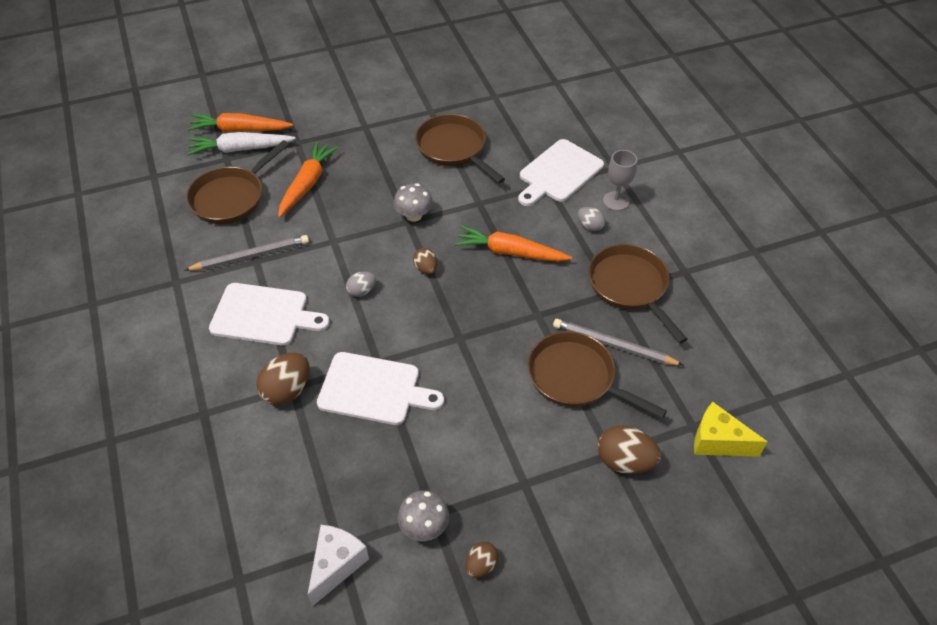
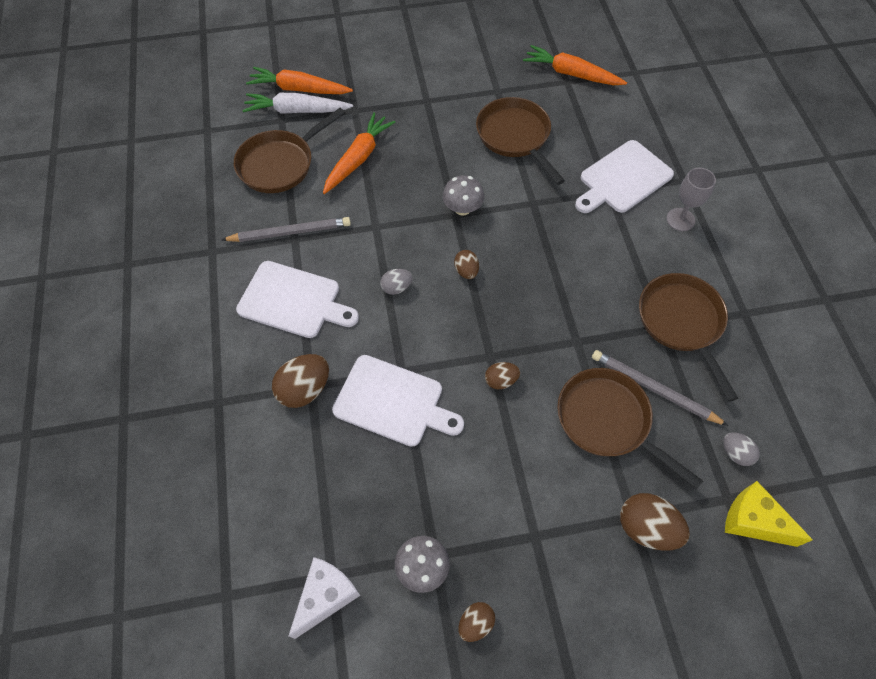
camera: 10 degrees right, 10 degrees up
(472, 357) = (501, 380): none -> brown egg
(510, 252) = (558, 264): orange carrot -> orange carrot (571, 74)
(590, 226) = (648, 245): grey egg -> grey egg (735, 453)

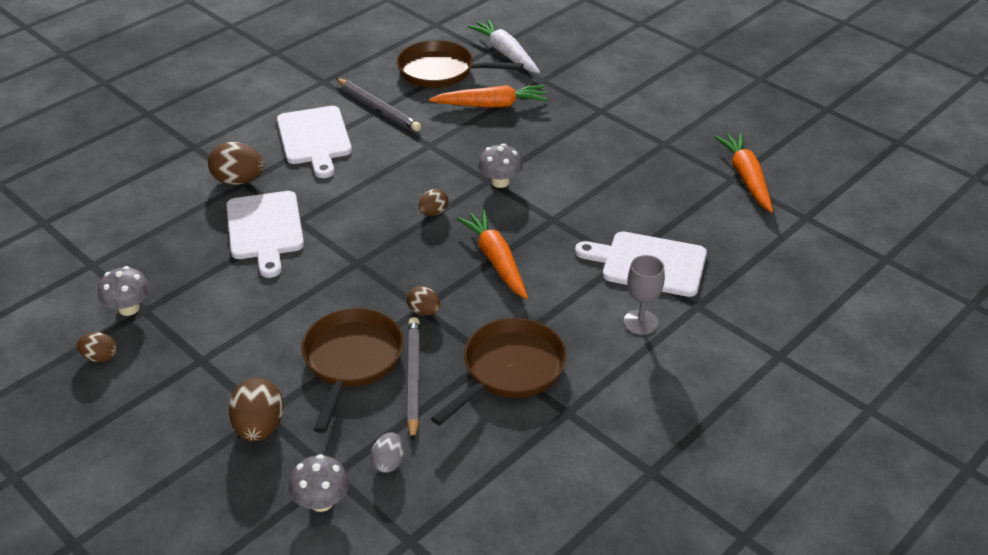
camera: 55 degrees right, 20 degrees down
(299, 89) = (530, 44): orange carrot -> orange carrot (496, 260)
(326, 596) = (73, 269): white cheese -> none
(396, 287) = (378, 183): grey egg -> none
(501, 380) = (337, 279): brown egg -> brown egg (424, 311)
(515, 137) = (620, 177): brown pan -> none
(753, 521) = (321, 501): yellow cheese -> grey mushroom

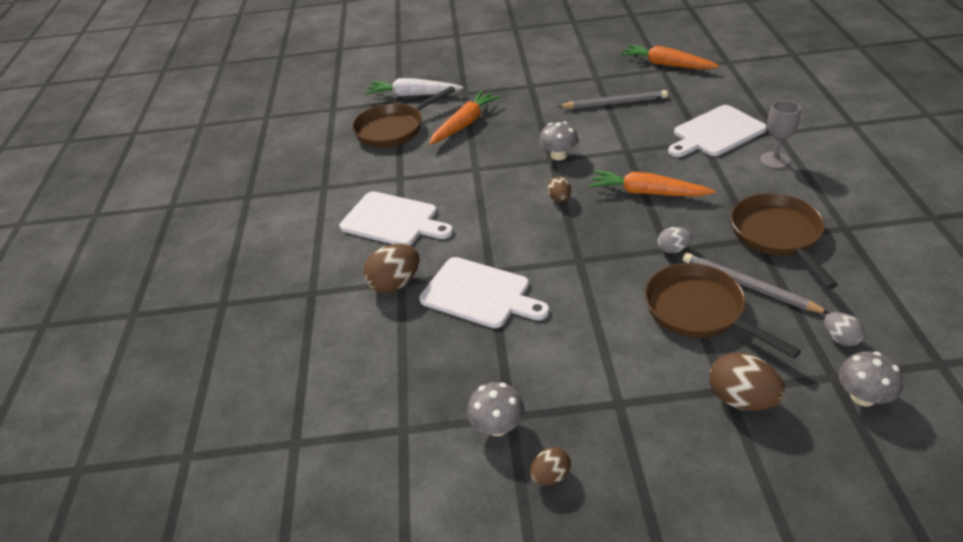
camera: 45 degrees left, 0 degrees up
(378, 107) = (396, 174): grey pencil -> grey pencil (614, 103)
(424, 311) = (673, 249): brown egg -> grey egg

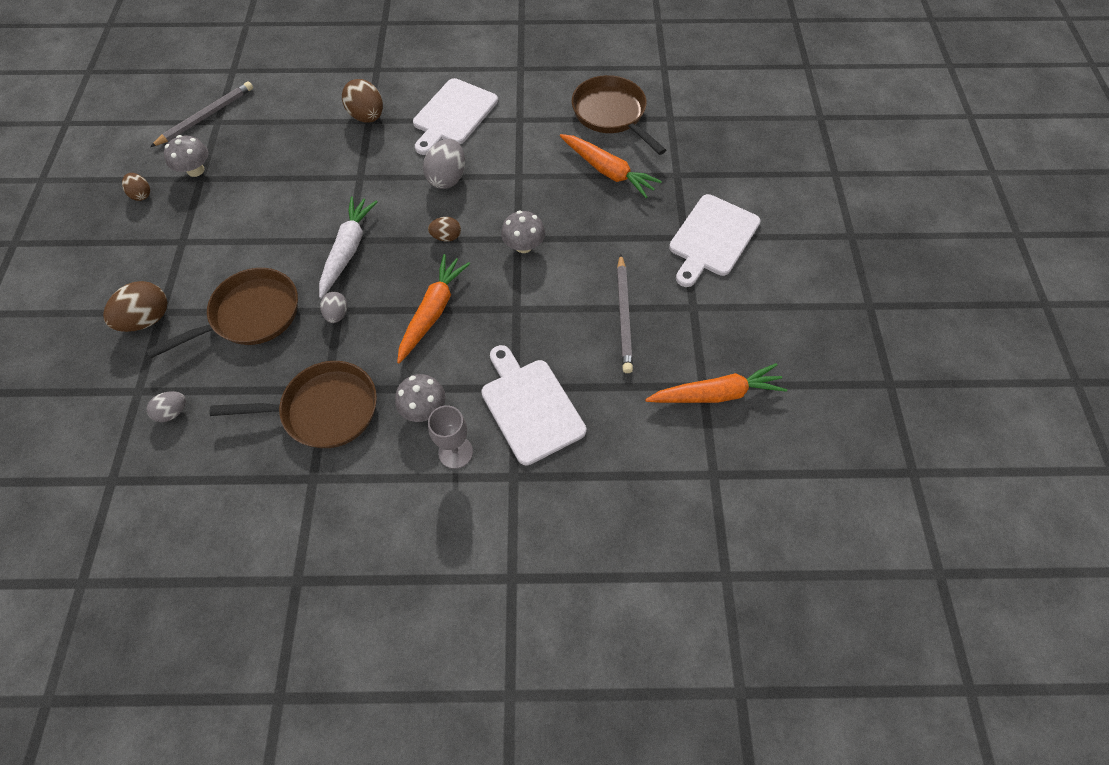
camera: 90 degrees right, 20 degrees up
(413, 95) = (681, 130): white carrot -> white carrot (348, 250)
(479, 294) = (333, 168): white cutting board -> white cutting board (712, 238)
(484, 210) = (447, 178): none -> grey egg
(666, 65) = (716, 394): orange carrot -> orange carrot turned 45 degrees clockwise
(749, 286) = (264, 362): grey pencil -> grey pencil (206, 116)
(863, 396) = (109, 404): grey mushroom -> grey mushroom (424, 409)

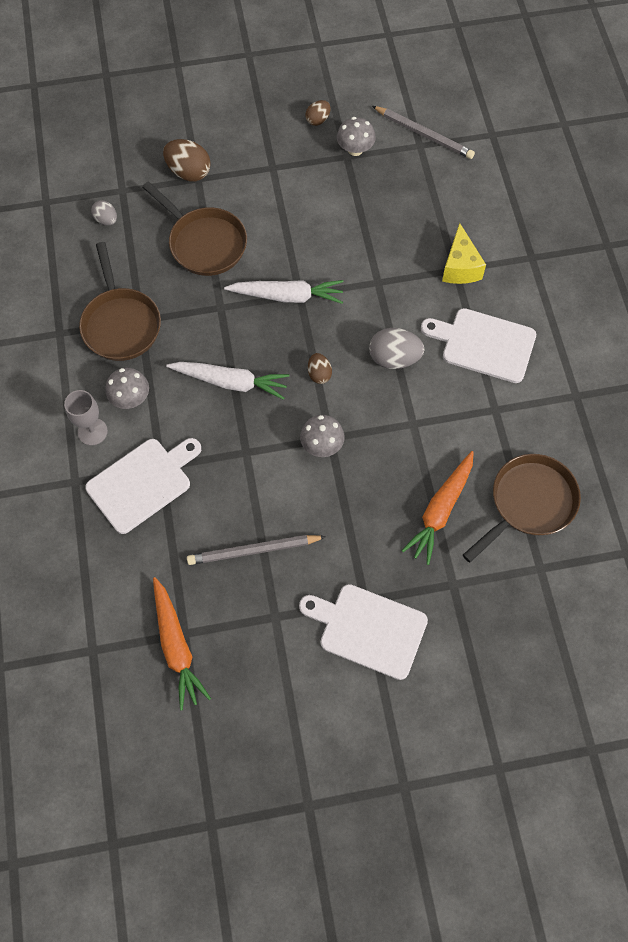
camera: 80 degrees right, 5 degrees up
(337, 314) = (215, 307): grey egg -> none
(367, 116) = (460, 267): brown egg -> yellow cheese
(433, 312) = (230, 382): orange carrot -> white carrot

